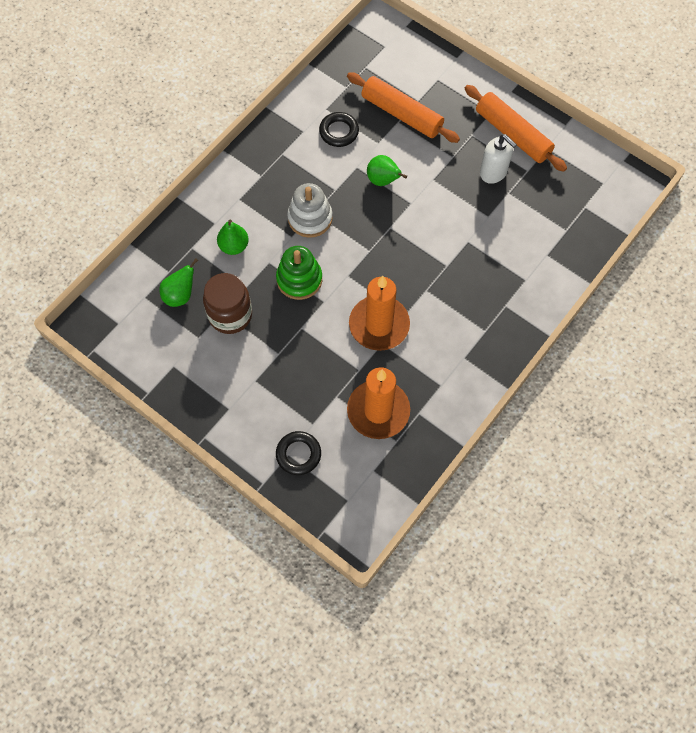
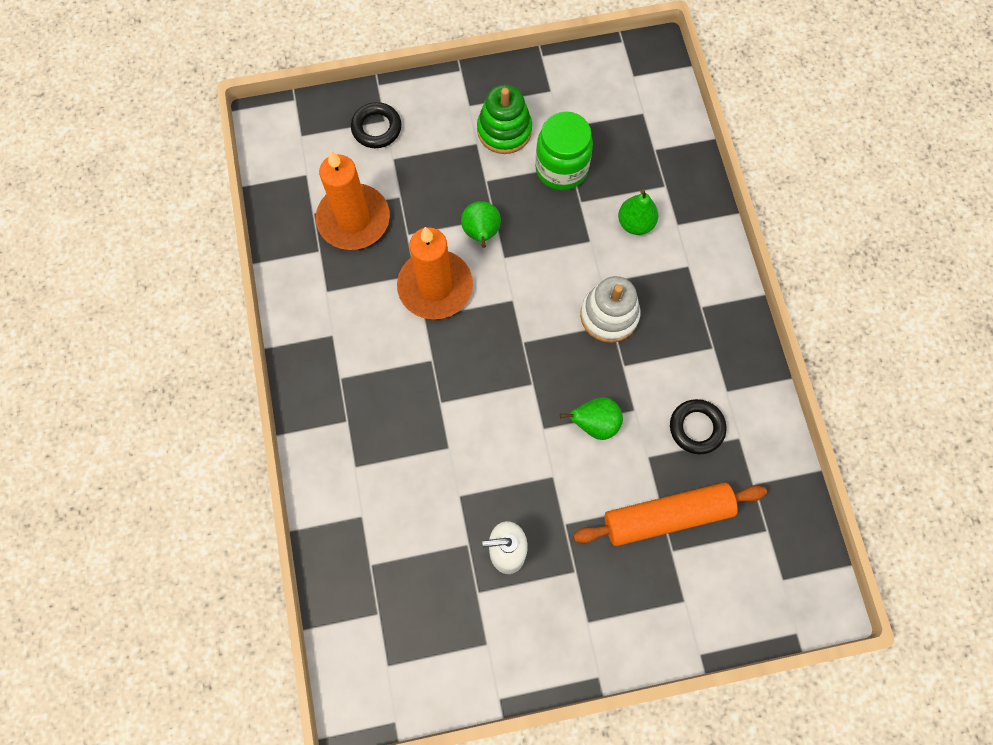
camera: 130 degrees right, 5 degrees up
(180, 295) = (619, 142): green pear -> green pear (481, 233)
(230, 315) = (561, 168): brown jar -> green jar
(299, 279) = (547, 254): green stacking toy -> green stacking toy (504, 130)
(513, 134) = (537, 621): orange rolling pin -> none

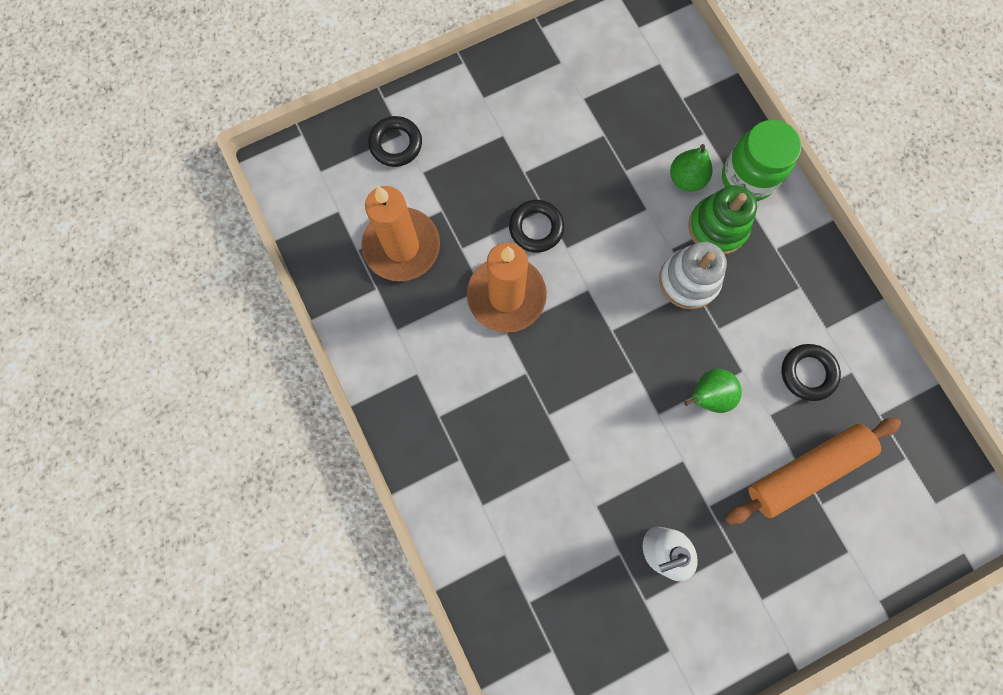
camera: 15 degrees left, 5 degrees up
(481, 233) = (536, 228): green pear -> black ring
(504, 130) = (527, 115): green stacking toy -> green stacking toy (717, 227)
(561, 168) = (596, 141): green jar -> green jar (747, 178)

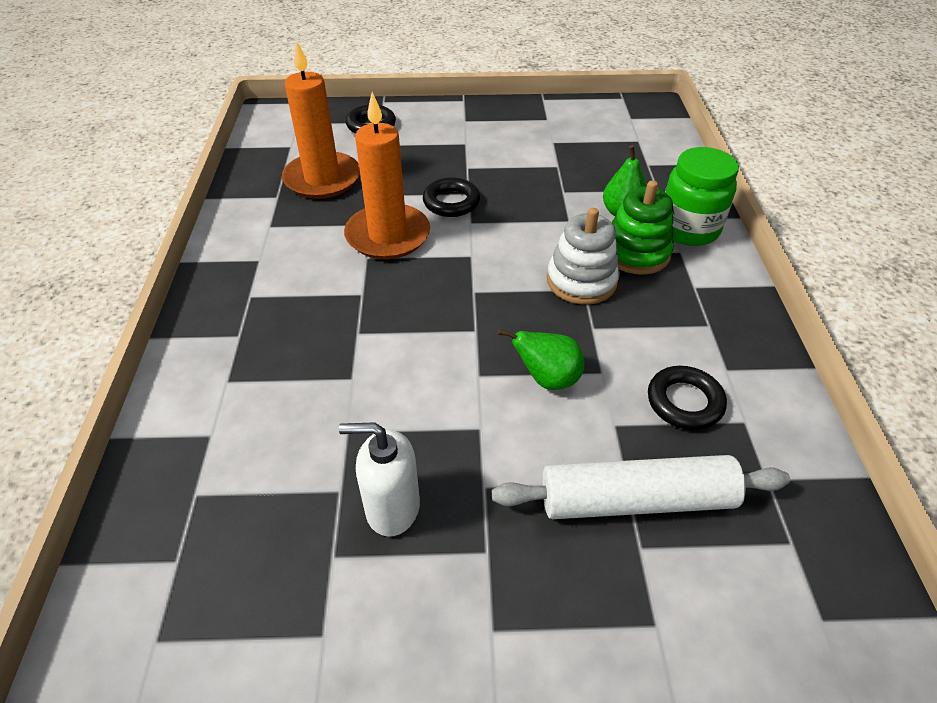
camera: 25 degrees right, 30 degrees down
(806, 471) = (636, 500): orange rolling pin -> white rolling pin

